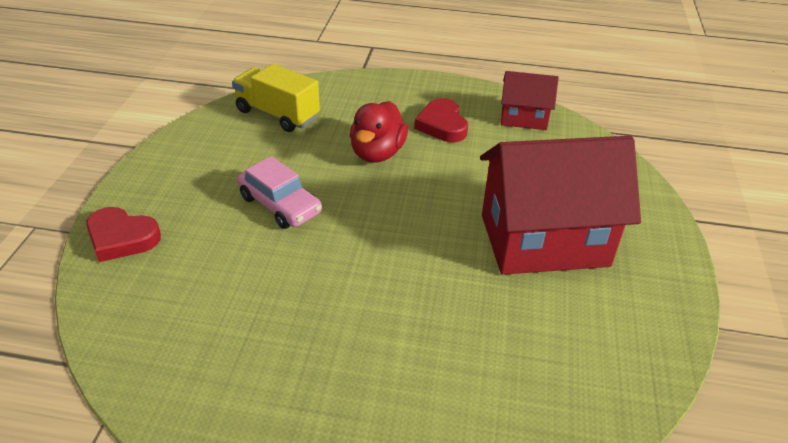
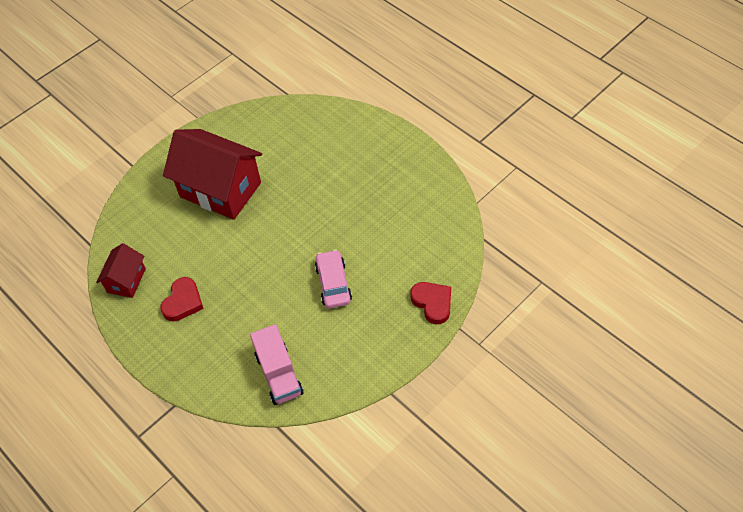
camera: 140 degrees left, 15 degrees up
(277, 114) = (279, 374): yellow truck -> pink truck
(377, 153) = (246, 297): red duck -> none
(524, 118) = (126, 280): red house -> red house turned 60 degrees clockwise

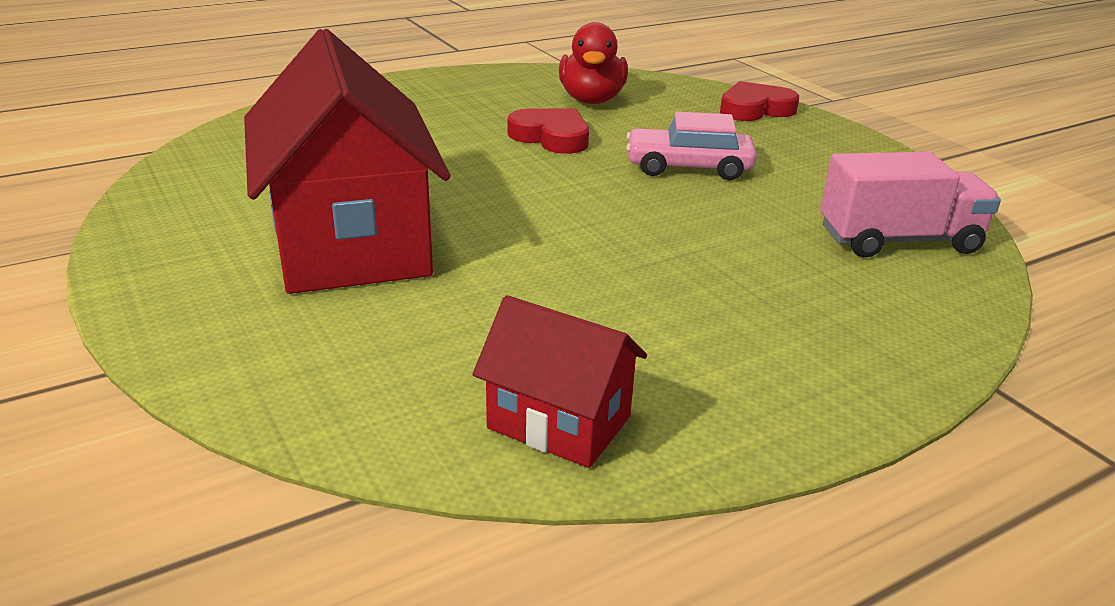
camera: 80 degrees left, 25 degrees down
(183, 302) = (675, 332): red heart -> red heart (551, 137)
(220, 190) = (351, 243): red house -> red house turned 60 degrees counterclockwise
(412, 225) = (592, 100): none -> red duck

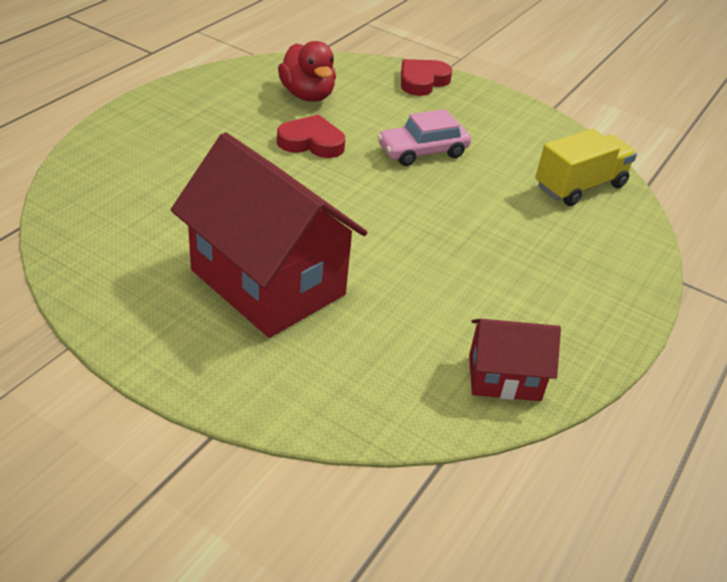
camera: 30 degrees left, 10 degrees up
(898, 240) = (580, 186): pink truck -> yellow truck

